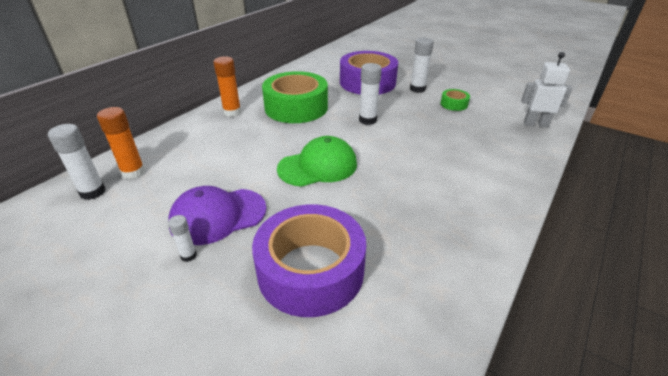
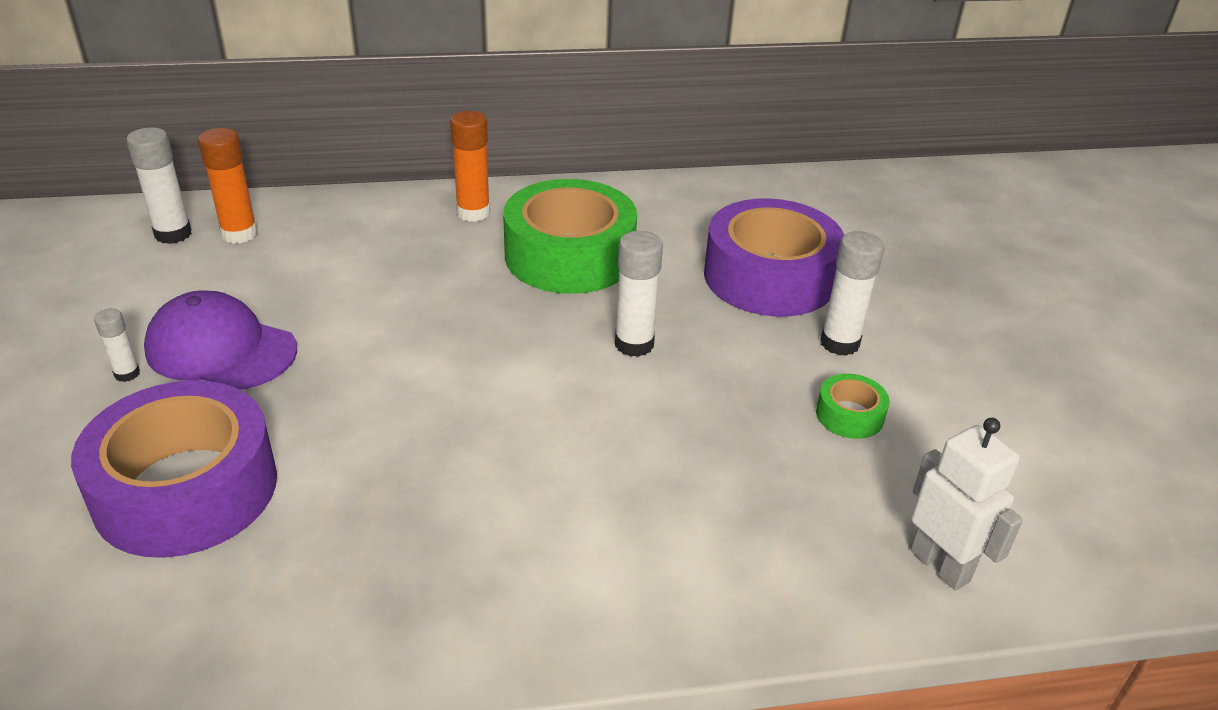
camera: 45 degrees right, 0 degrees up
(318, 166) = (429, 367): green cap -> none

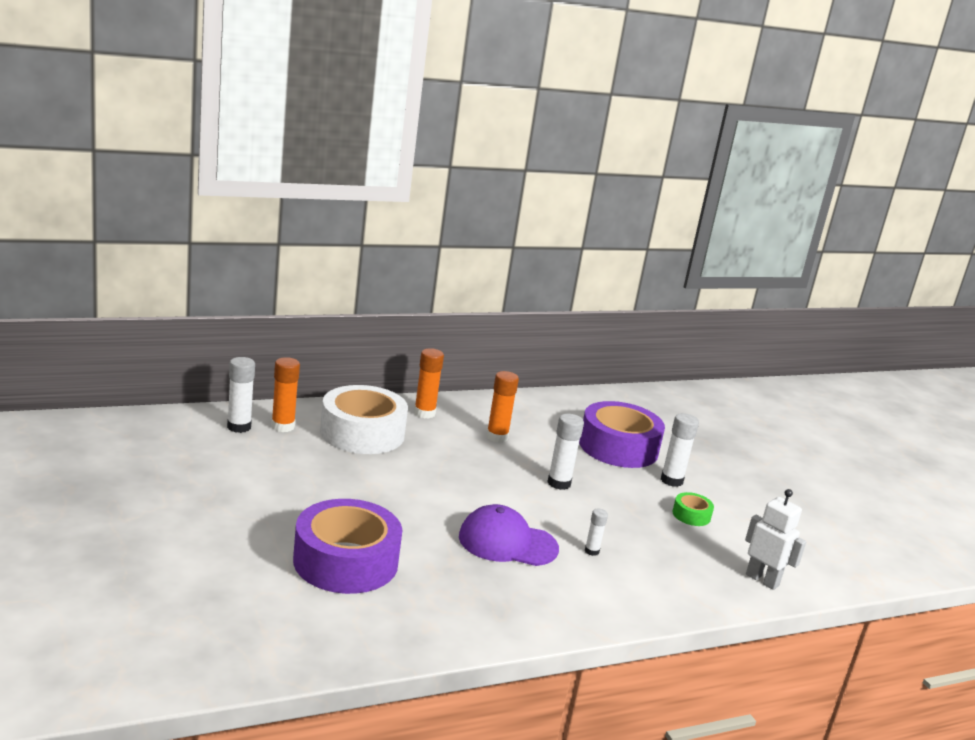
camera: 15 degrees left, 15 degrees down
(127, 374) = (267, 505): white glue stick -> white glue stick (591, 551)
(221, 349) = (316, 491): purple cap -> purple cap (507, 542)
(355, 246) = (362, 433): none -> white tape
(569, 256) = (497, 437): green tape -> orange glue stick

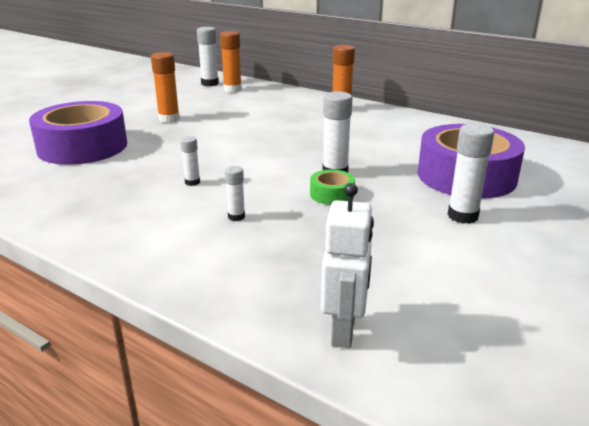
camera: 60 degrees right, 5 degrees up
(362, 433) = (269, 104): white tape -> none
(497, 437) = (361, 134): orange glue stick -> orange glue stick (169, 119)
(507, 542) = (192, 182): purple cap -> white glue stick
(691, 515) = (410, 245): green tape -> green tape (332, 194)

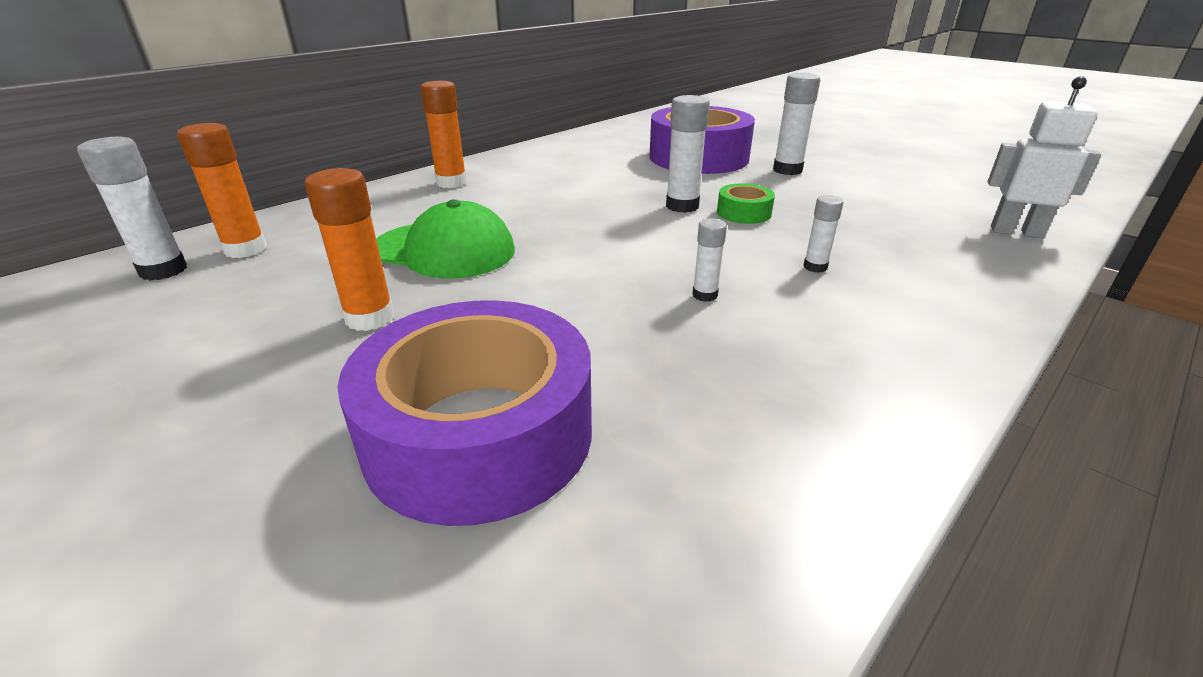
camera: 80 degrees left, 5 degrees up
(240, 121) = (444, 250): none -> green cap

